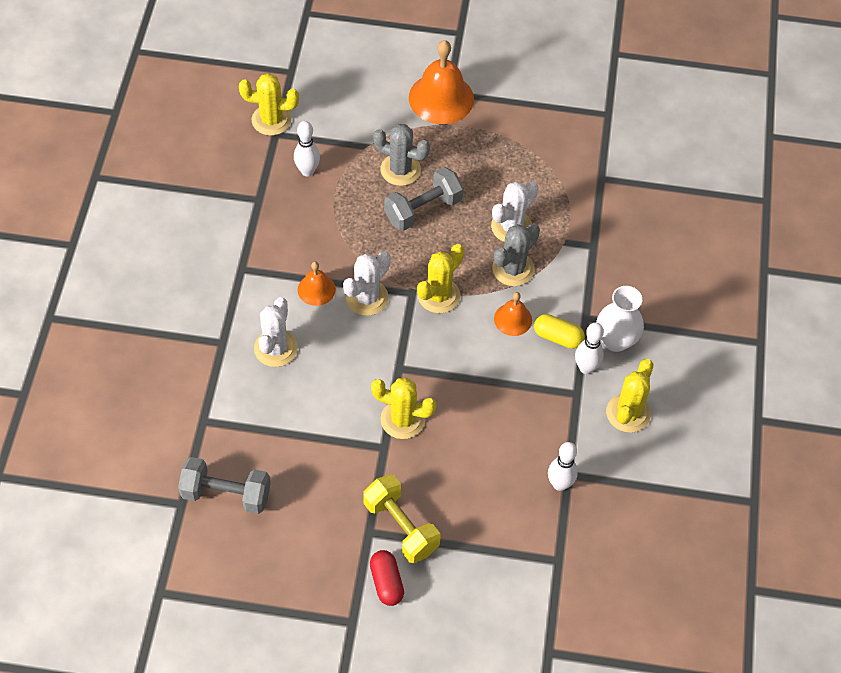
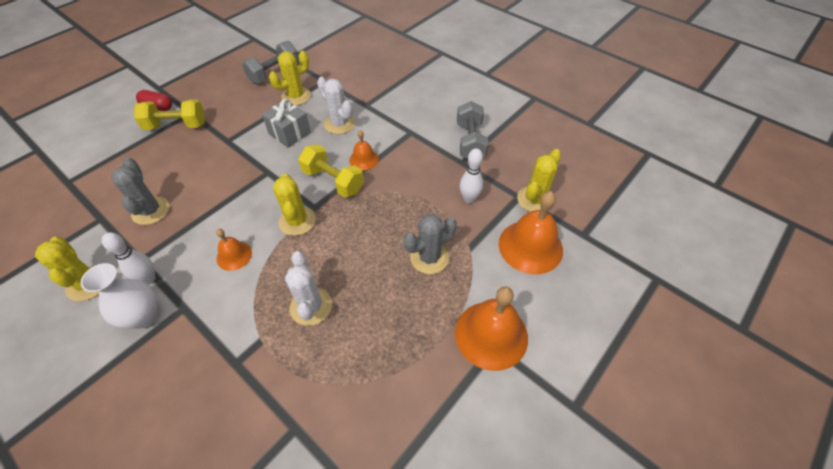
camera: 125 degrees right, 5 degrees down
(327, 390) = (289, 133): none -> grey gift
(333, 104) = (530, 246): none -> orange bell
(367, 298) = (333, 181): white cactus -> yellow dumbbell
(402, 419) = (233, 157): yellow cactus -> yellow cactus (296, 96)
(423, 209) = (379, 252): grey dumbbell -> grey dumbbell (470, 141)
(513, 269) = (273, 282): grey cactus -> grey cactus (151, 211)
(558, 337) = (190, 276): yellow capsule -> none
(559, 484) = (102, 210): white bowling pin -> none

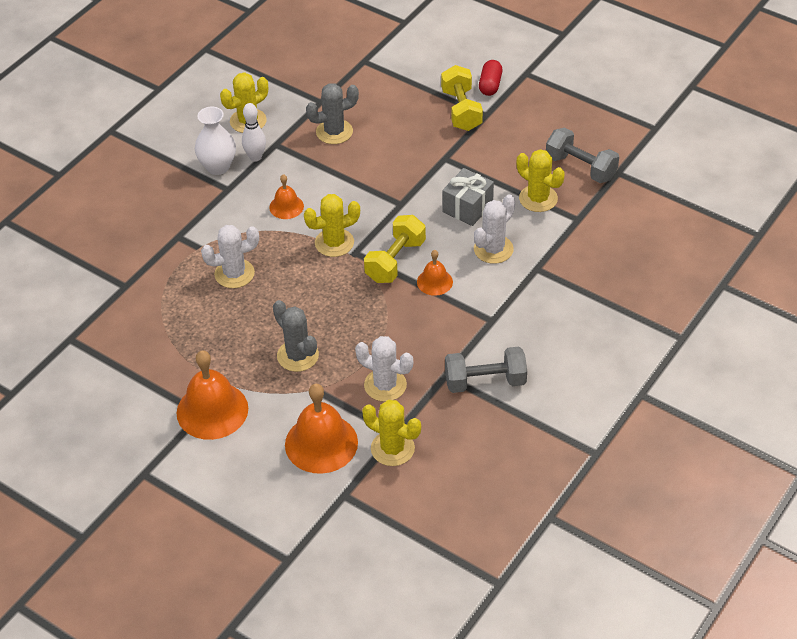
camera: 85 degrees right, 5 degrees down
(469, 199) = (385, 385): white bowling pin -> white cactus

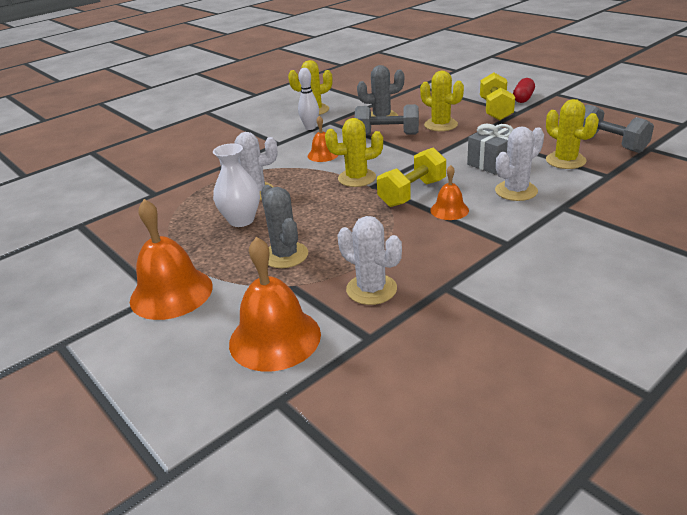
camera: 15 degrees right, 15 degrees down
(218, 167) = (277, 131): white vase -> white vase (241, 220)
(392, 448) = (360, 354): yellow cactus -> yellow cactus (440, 125)
(485, 382) = (494, 298): grey dumbbell -> grey dumbbell (387, 135)

